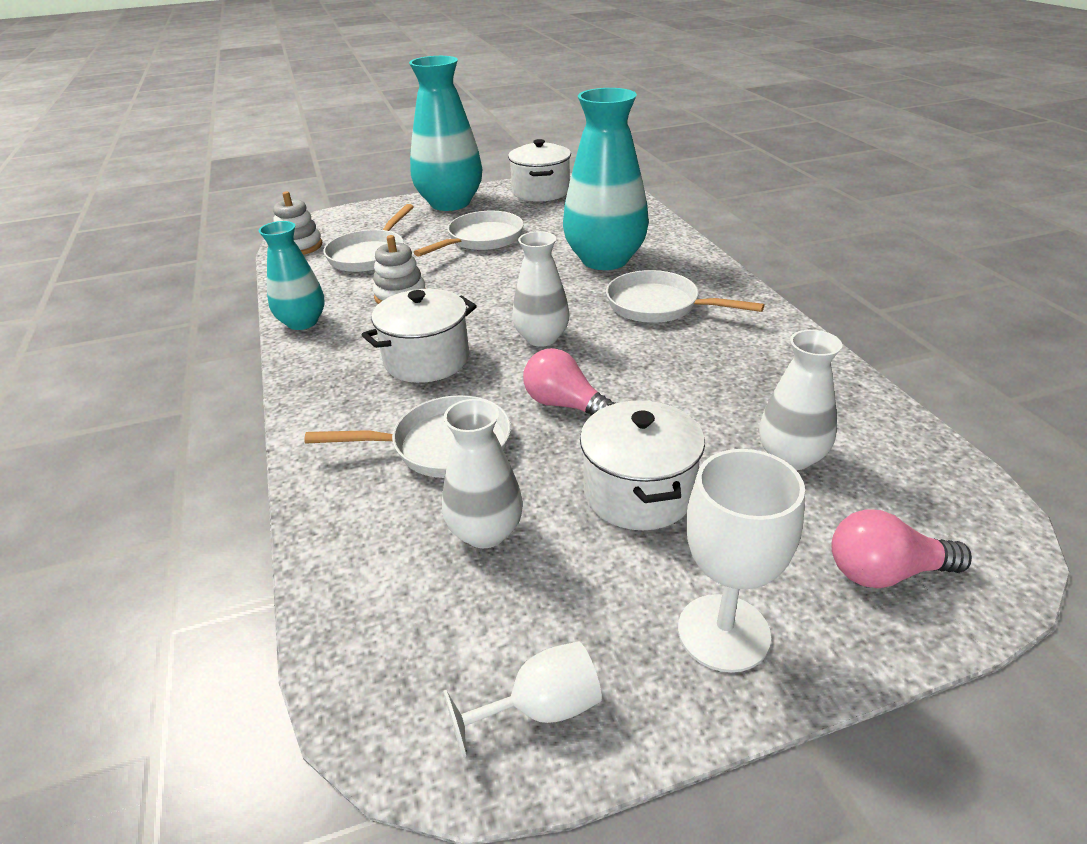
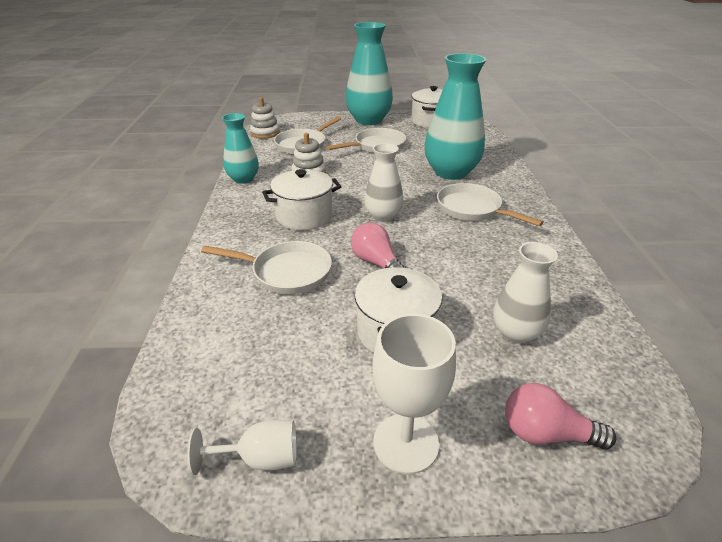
camera: 15 degrees right, 0 degrees up
(485, 532) = (284, 333): white vase -> none

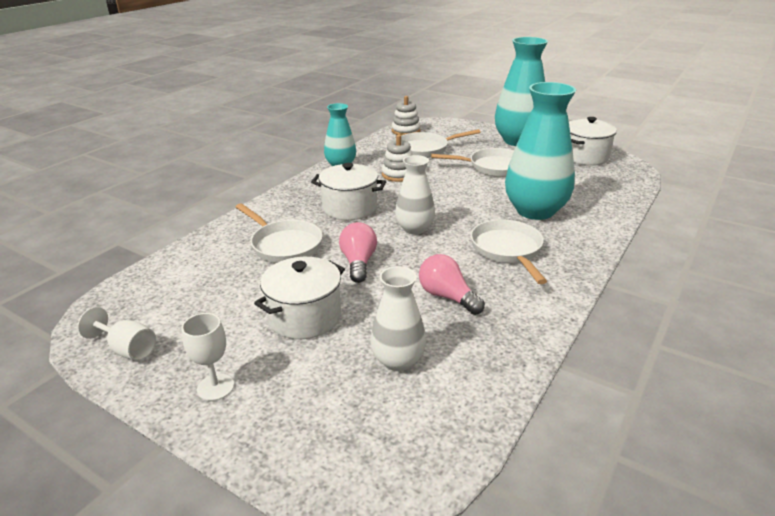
camera: 35 degrees right, 5 degrees down
(405, 443) = (215, 387): white goblet -> white goblet, size x0.64
(546, 433) = (316, 436): pink light bulb -> pink light bulb (447, 296)

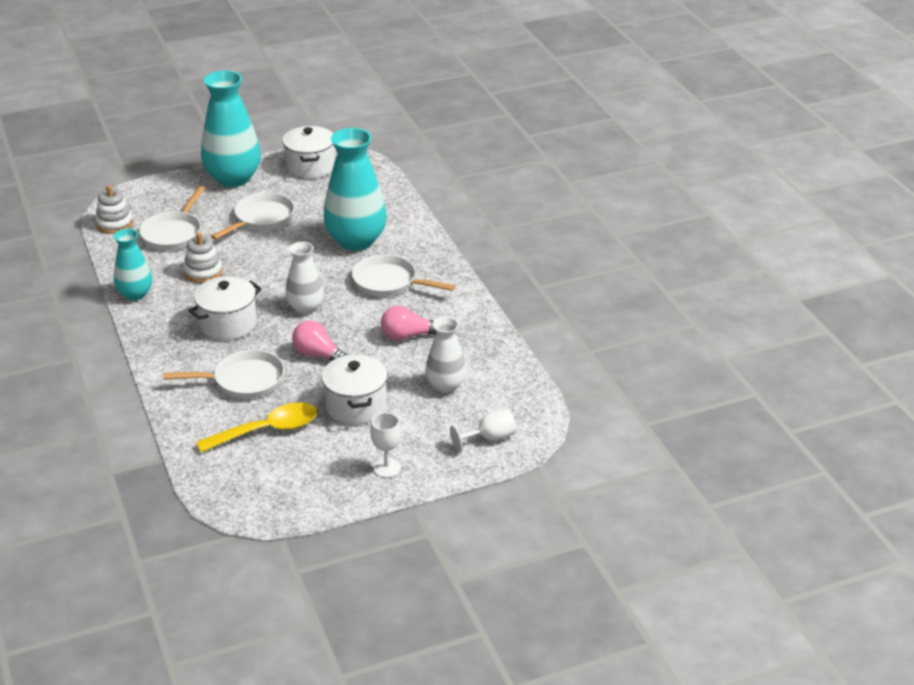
camera: 55 degrees left, 5 degrees up
(127, 349) = (298, 497): white goblet -> white goblet (489, 438)
(223, 286) = (267, 430): none -> yellow spoon

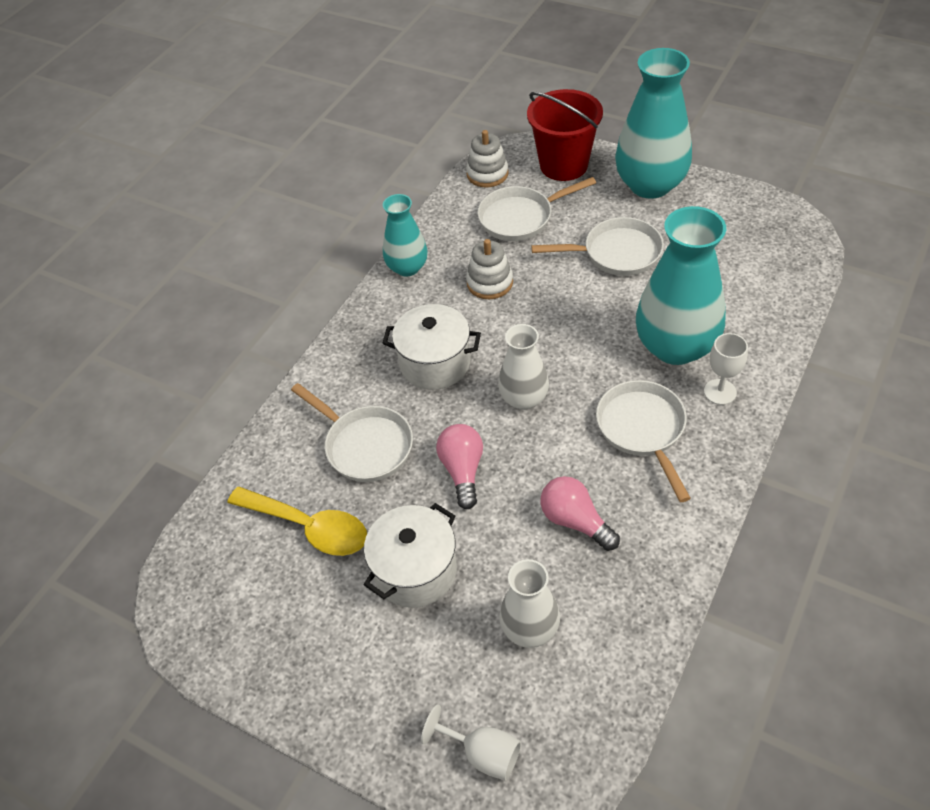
camera: 55 degrees right, 15 degrees up
(161, 195) = (563, 165): none -> red bucket
(310, 167) = (743, 216): white pot -> none
(386, 468) = (341, 686): white goblet -> white goblet (720, 392)

